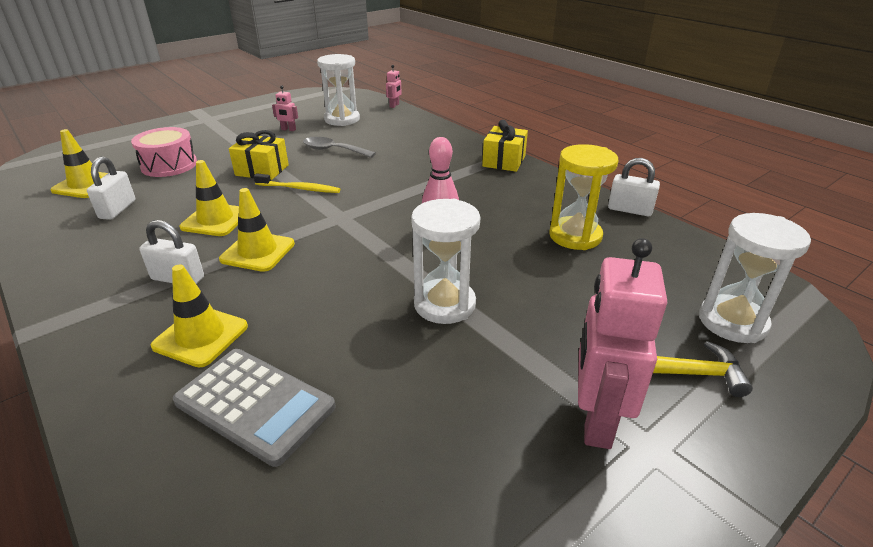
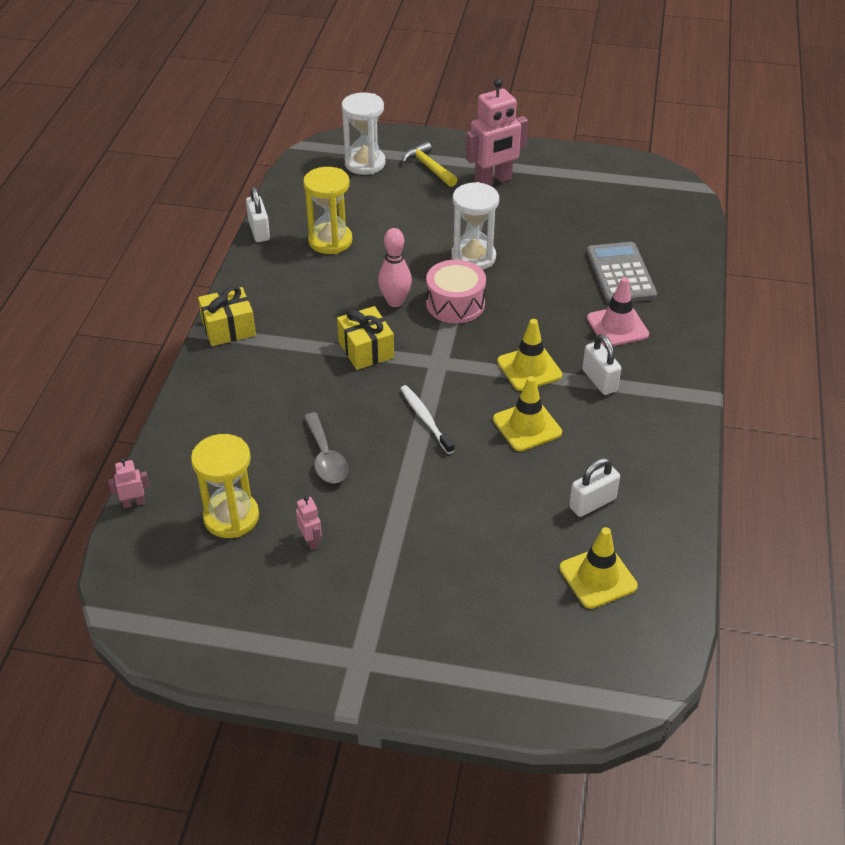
camera: 130 degrees left, 10 degrees up
(169, 165) = (496, 557): pink drum -> pink drum (455, 304)
(201, 336) = (617, 326): yellow traffic cone -> pink traffic cone
(262, 170) = (424, 473): yellow gift -> yellow gift (366, 350)
(299, 188) = (425, 419): yellow toothbrush -> white toothbrush
(342, 119) = (231, 517): white hourglass -> yellow hourglass

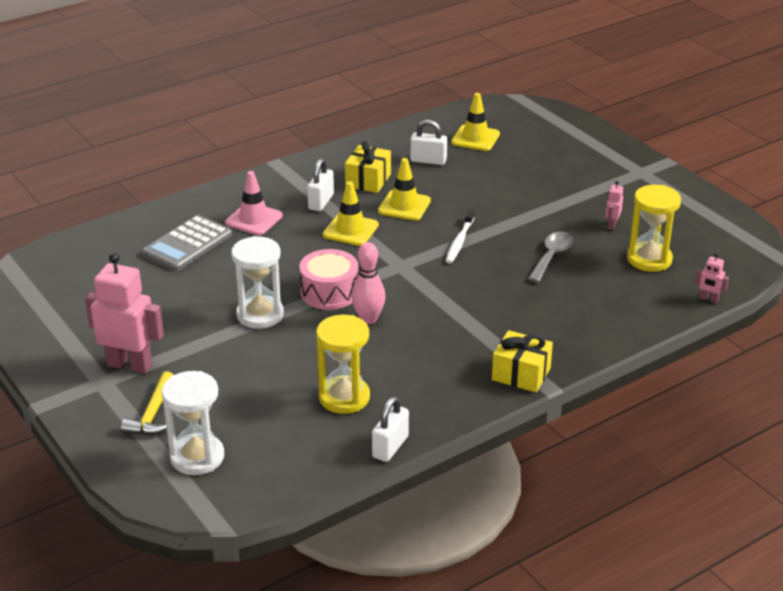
camera: 135 degrees left, 10 degrees down
(366, 350) = (438, 300): yellow gift -> yellow gift (368, 180)

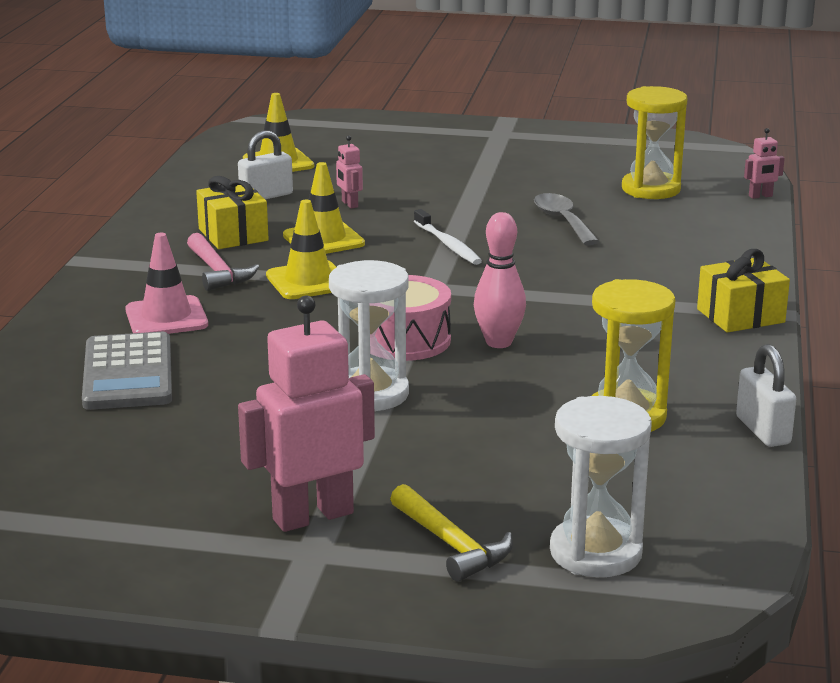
camera: 45 degrees left, 10 degrees down
(321, 202) = (217, 272): white padlock -> pink hammer
(612, 225) = (562, 178): pink robot -> pink robot (349, 204)

